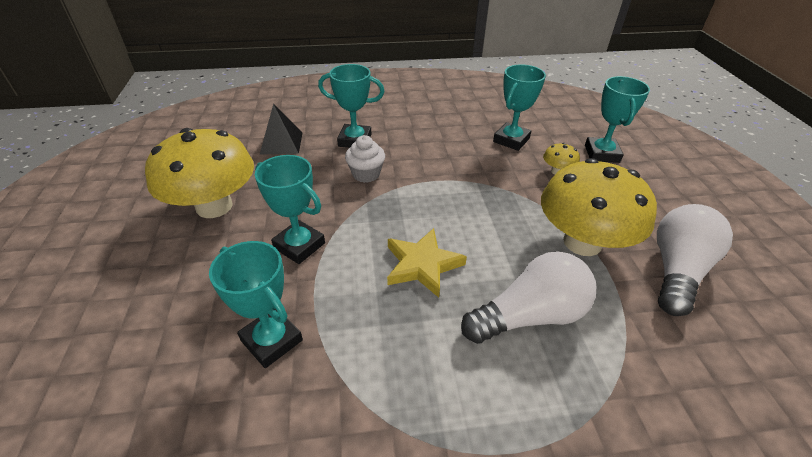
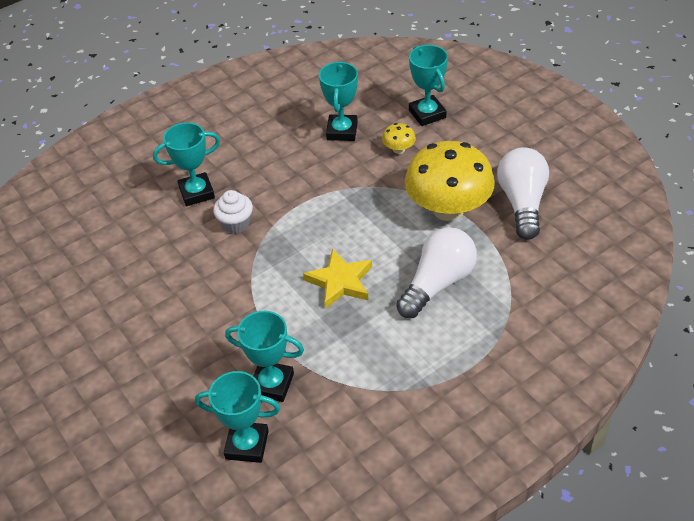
camera: 25 degrees left, 5 degrees up
(214, 206) = (125, 313): yellow mushroom -> none
(281, 143) = (127, 226): black pyramid -> none
(299, 245) = (232, 311): turquoise trophy -> turquoise trophy (247, 445)

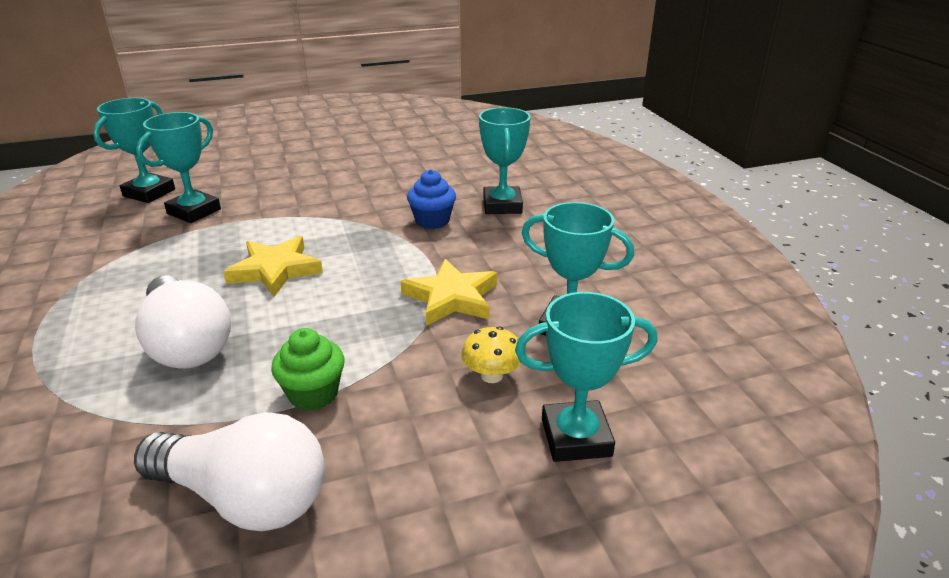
camera: 105 degrees right, 15 degrees down
(236, 224) = (432, 221): white cupcake -> blue cupcake
(335, 184) = (451, 298): none -> yellow star
(448, 209) = (313, 394): yellow mushroom -> green cupcake

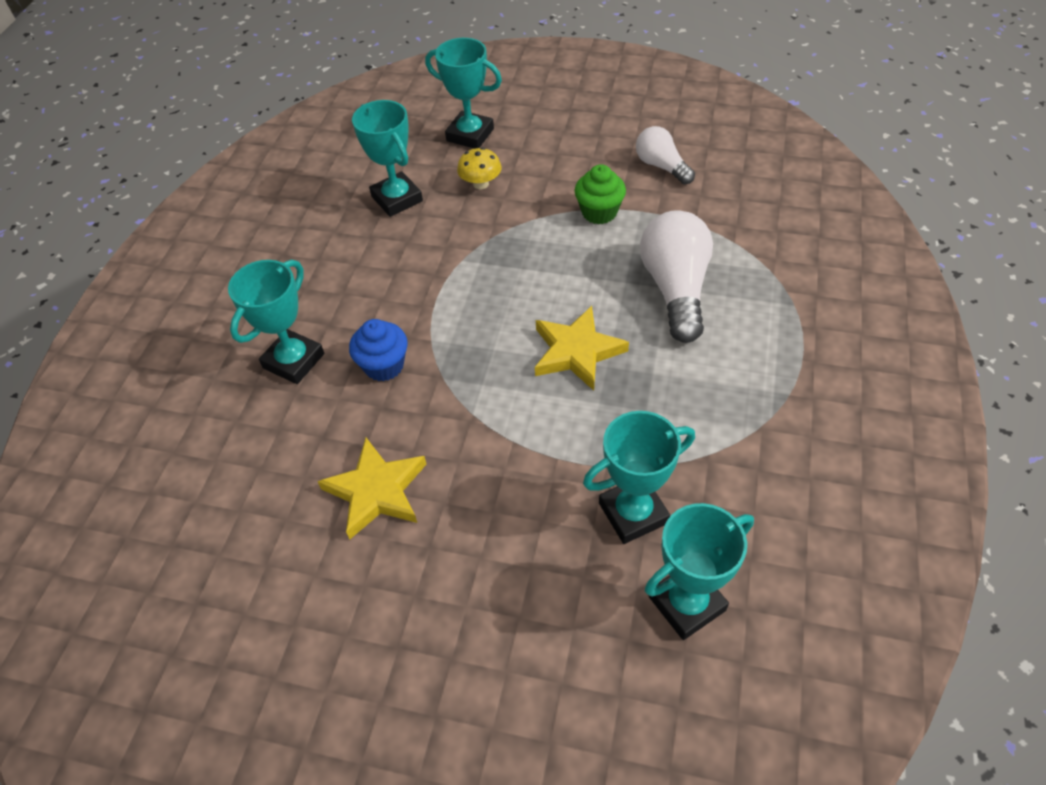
camera: 145 degrees left, 20 degrees up
(244, 498) = (661, 166): white light bulb -> white light bulb, size x0.59
(451, 298) = (451, 256): yellow star -> yellow star (377, 491)

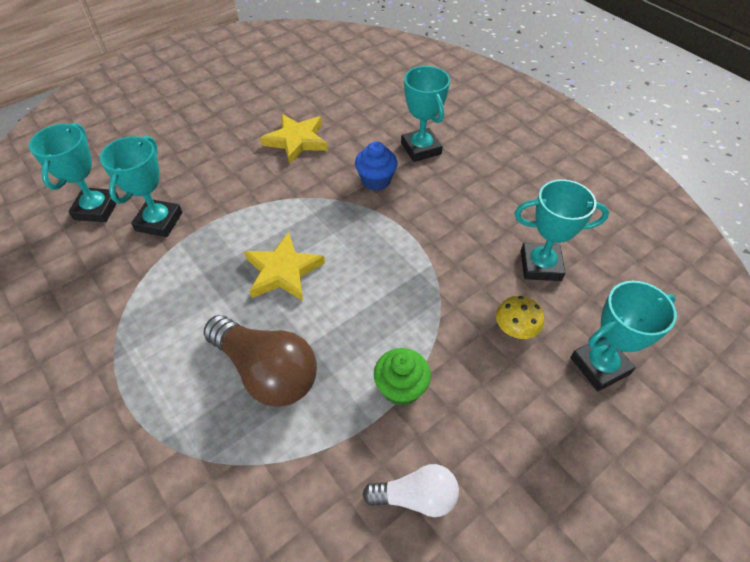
camera: 125 degrees right, 0 degrees up
(675, 289) = (267, 371): white light bulb -> brown light bulb

